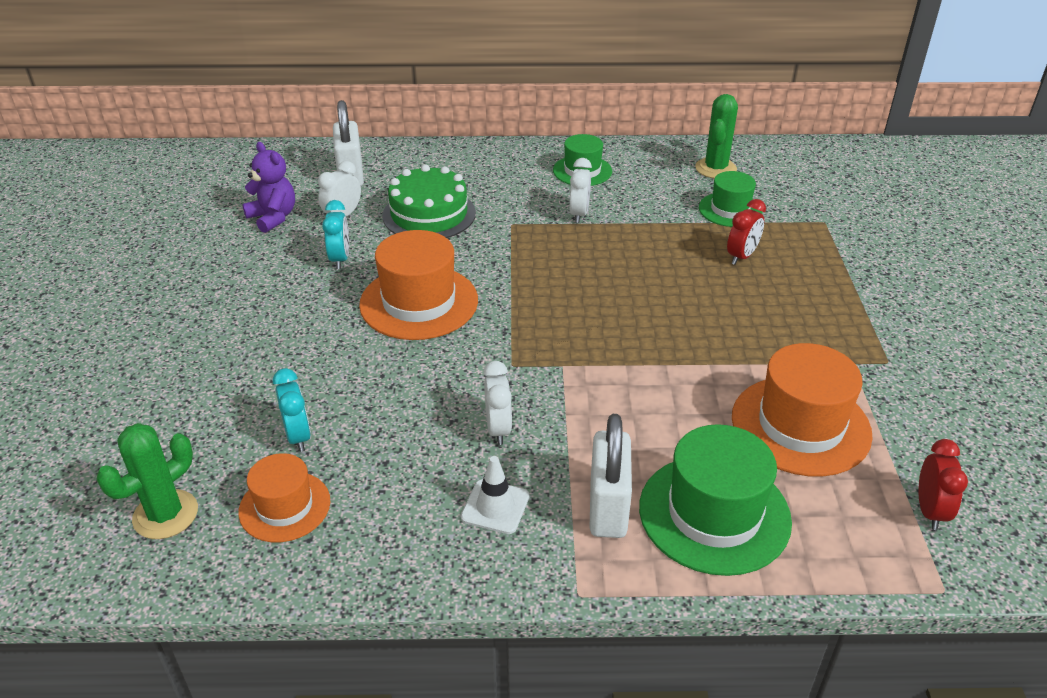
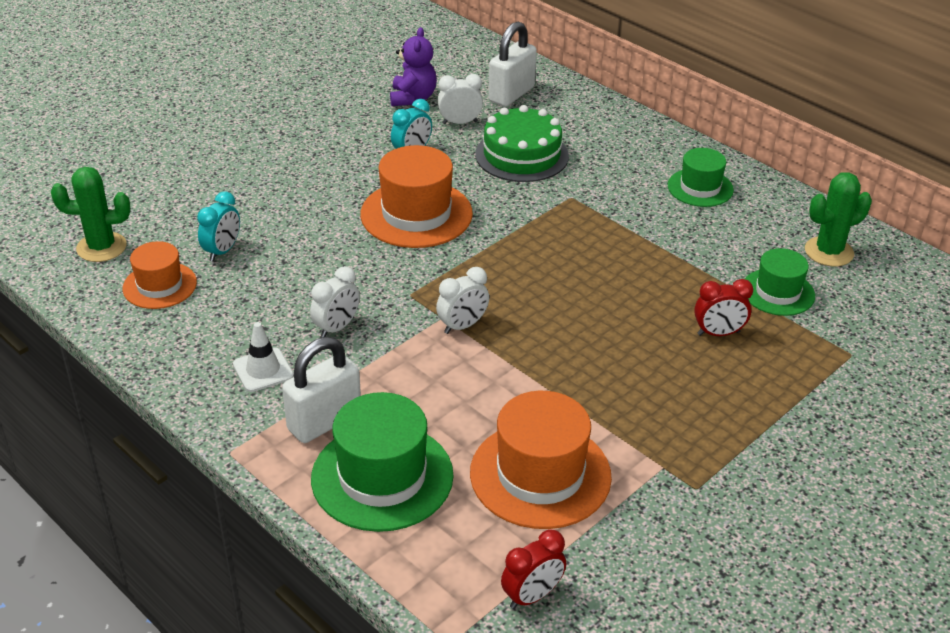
camera: 45 degrees right, 0 degrees up
(579, 214) = (637, 220): white clock -> white clock (462, 326)

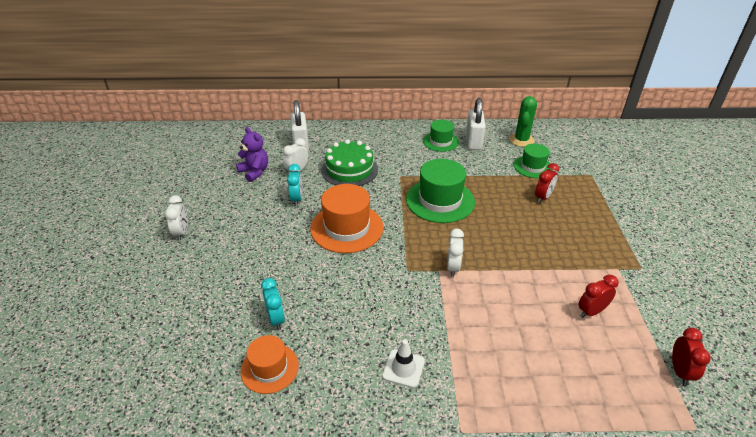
camera: 45 degrees left, 0 degrees up
(101, 247) = (194, 374): green cactus -> none
(324, 421) = (475, 369): white padlock -> white padlock (473, 142)
(337, 327) = (401, 314): white clock -> white clock (181, 232)
(382, 477) = (543, 373): green hat -> green hat (440, 200)
(540, 474) = (591, 311): orange hat -> red clock

